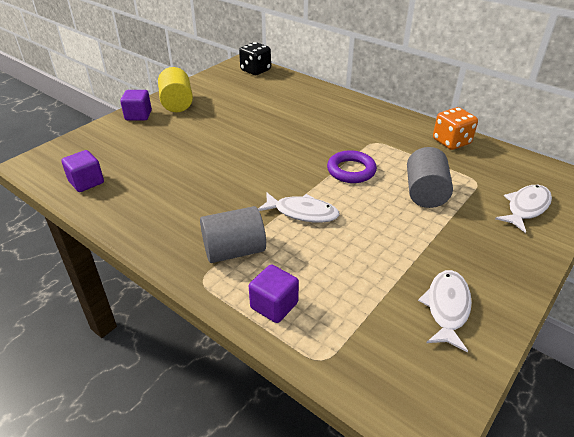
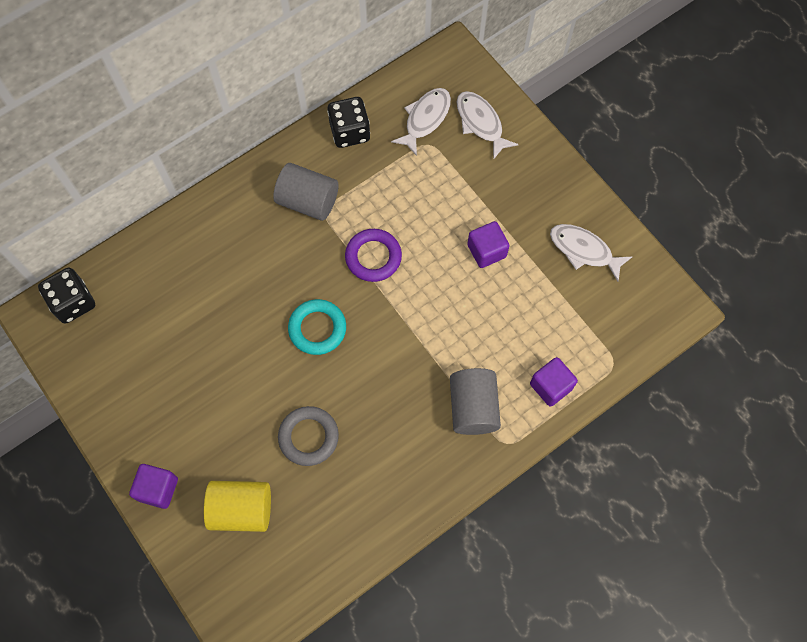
camera: 75 degrees left, 30 degrees up
(86, 182) = (308, 559): purple cube -> purple cube (486, 251)
(177, 103) = (141, 432): yellow cylinder -> yellow cylinder (241, 509)
(186, 166) = (308, 437): none -> grey ring
(276, 155) = (317, 329): none -> turquoise ring
(302, 213) = (432, 329): white fish -> white fish (425, 119)
(425, 193) = (433, 200): grey cylinder -> grey cylinder (308, 201)
(451, 142) = (350, 132): orange dice -> black dice

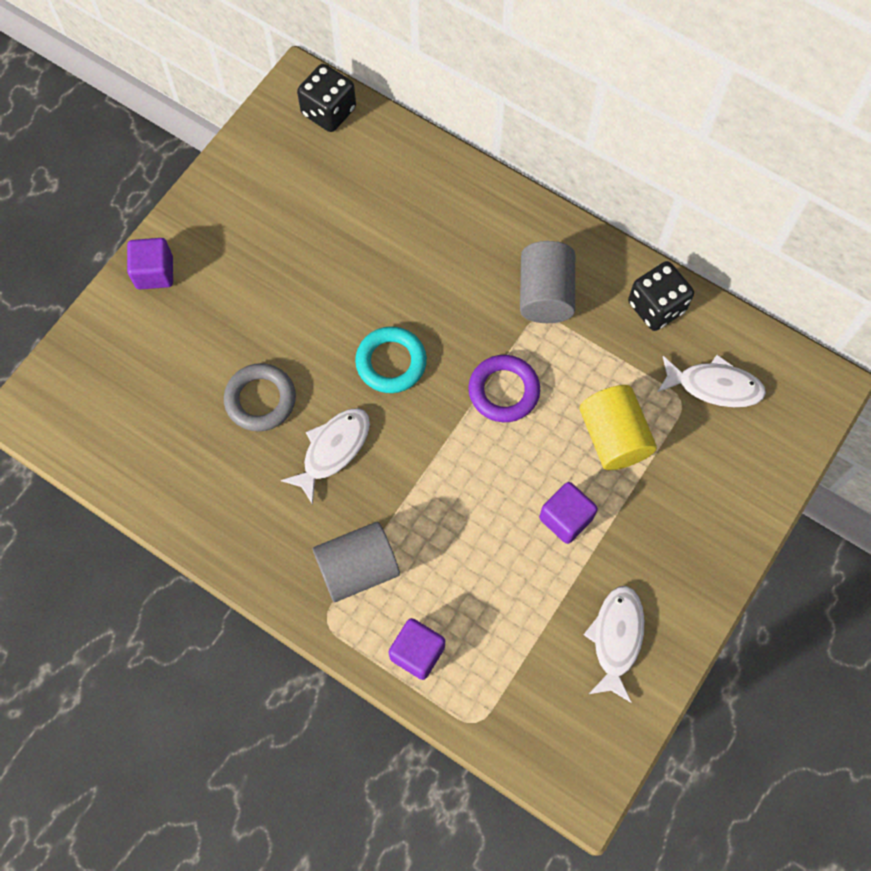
camera: 70 degrees right, 0 degrees up
(241, 509) = (158, 362): yellow cylinder -> yellow cylinder (613, 437)
(480, 123) = (740, 453): white fish -> white fish (333, 450)

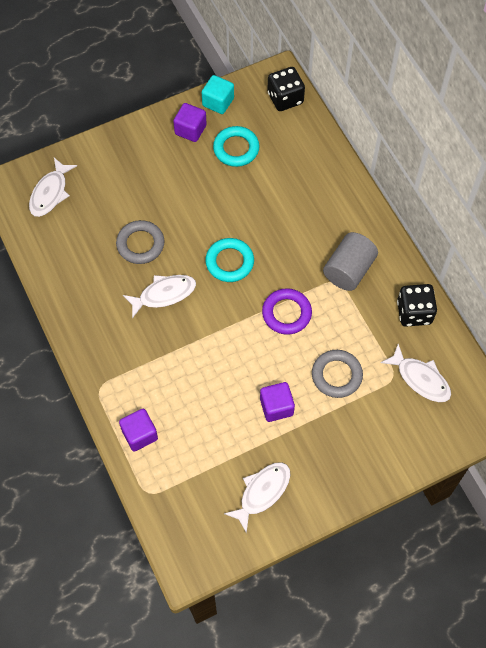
camera: 30 degrees right, 5 degrees down
(94, 393) = (50, 193): none -> white fish
(154, 272) = (125, 142): purple cube -> purple cube (190, 130)
(244, 158) = (218, 102): none -> turquoise cube
(307, 209) = (236, 149): none -> turquoise ring
(357, 568) = (136, 368): grey cylinder -> none
(613, 437) = (336, 375): yellow cylinder -> grey ring

